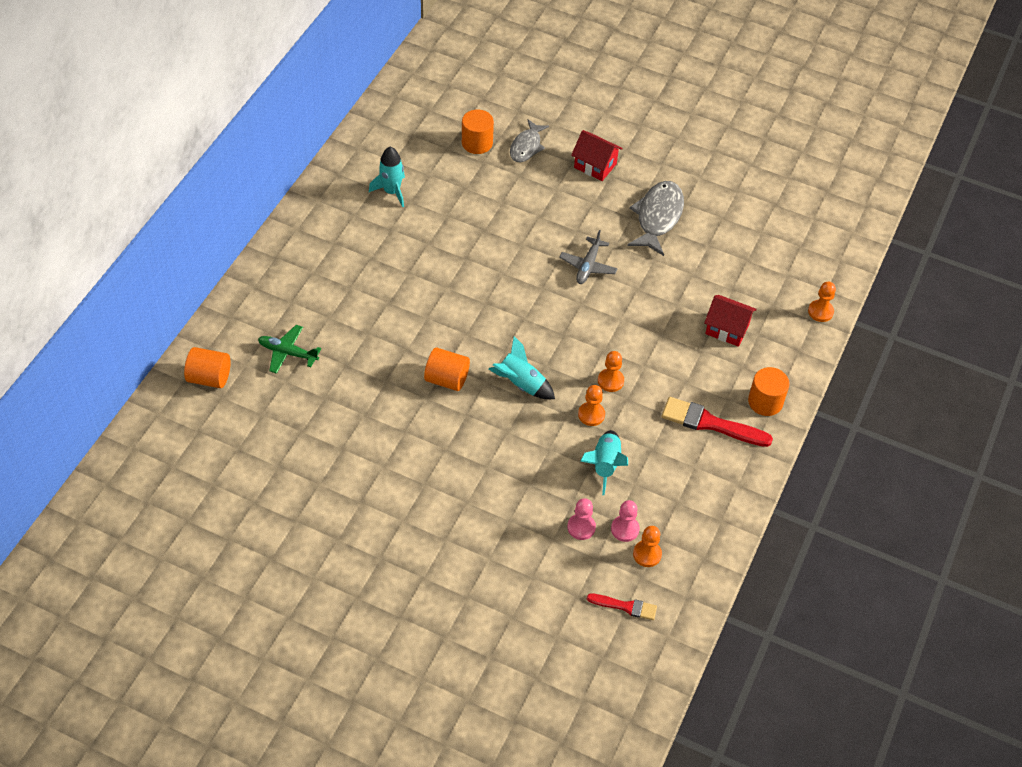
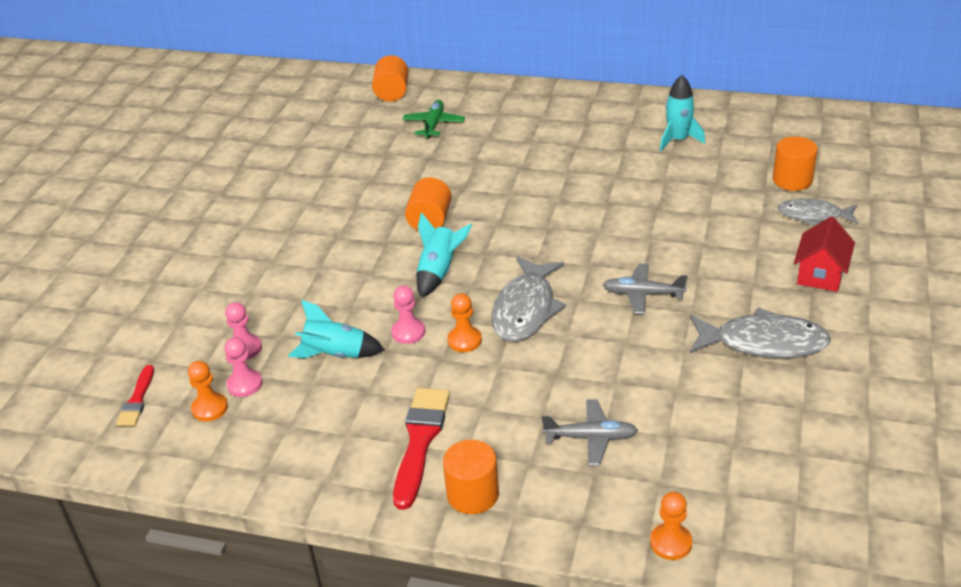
camera: 85 degrees right, 15 degrees down
(585, 337) = (525, 309): none -> grey fish
(591, 414) = (408, 332): orange pawn -> pink pawn
(727, 329) = (591, 438): red house -> grey plane

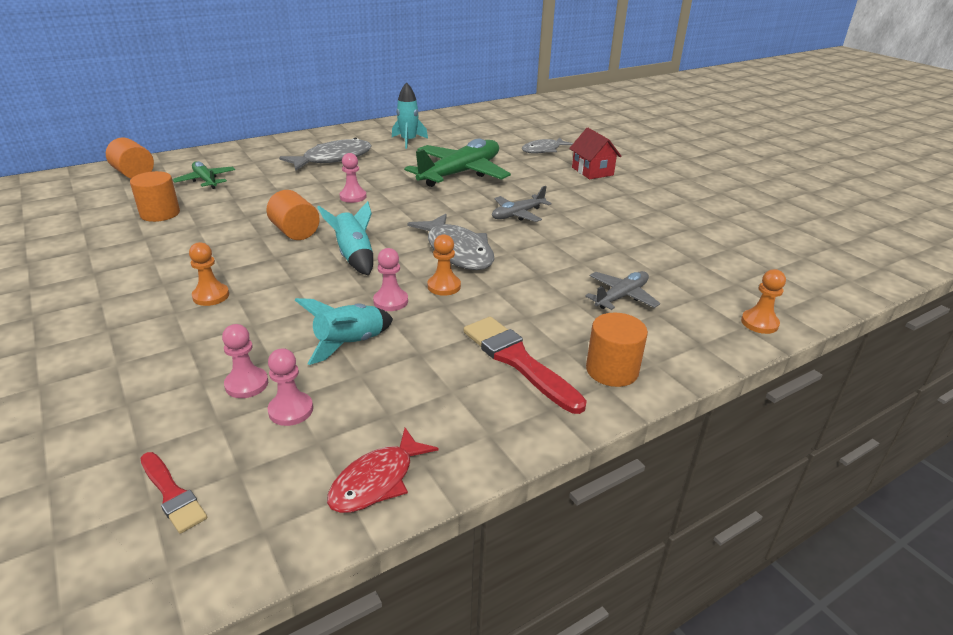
camera: 50 degrees left, 5 degrees down
(210, 408) = (280, 449): orange pawn -> orange pawn (211, 296)
(229, 464) = (377, 481): none -> red fish
(524, 199) = (353, 197): none -> pink pawn
(666, 212) = (460, 173): none -> green plane
(763, 343) = (621, 209): grey fish -> grey fish (333, 159)
(792, 180) = (505, 139): orange cylinder -> orange cylinder (160, 213)

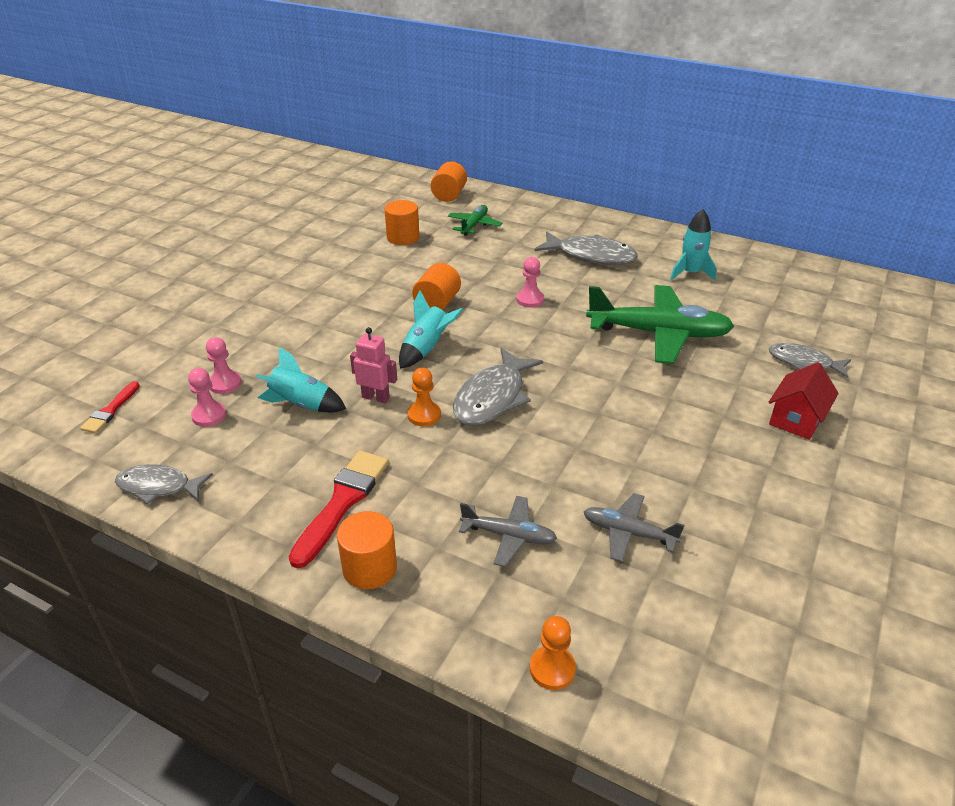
camera: 60 degrees right, 5 degrees up
(211, 296) = (314, 316): orange pawn -> none
(377, 481) = (158, 487): red fish -> grey fish
(390, 301) = (376, 397): pink pawn -> pink robot
(517, 214) = (610, 405): grey plane -> grey plane (628, 533)

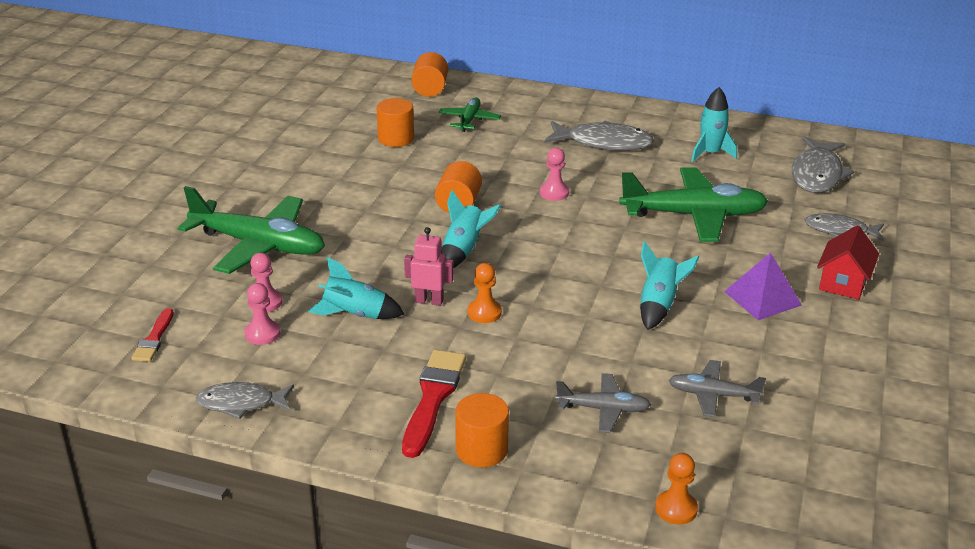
camera: 10 degrees left, 5 degrees down
(243, 327) = (259, 245): none -> green plane
(493, 397) = (547, 290): grey fish -> grey fish (817, 174)
(598, 425) = (658, 305): none -> turquoise rocket
(707, 428) = (762, 298): none -> purple pyramid

